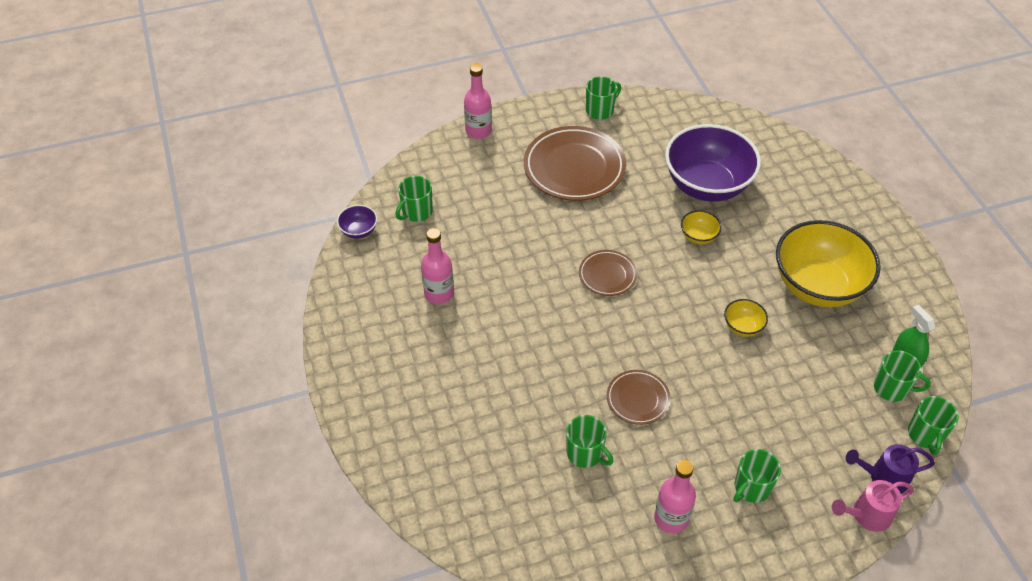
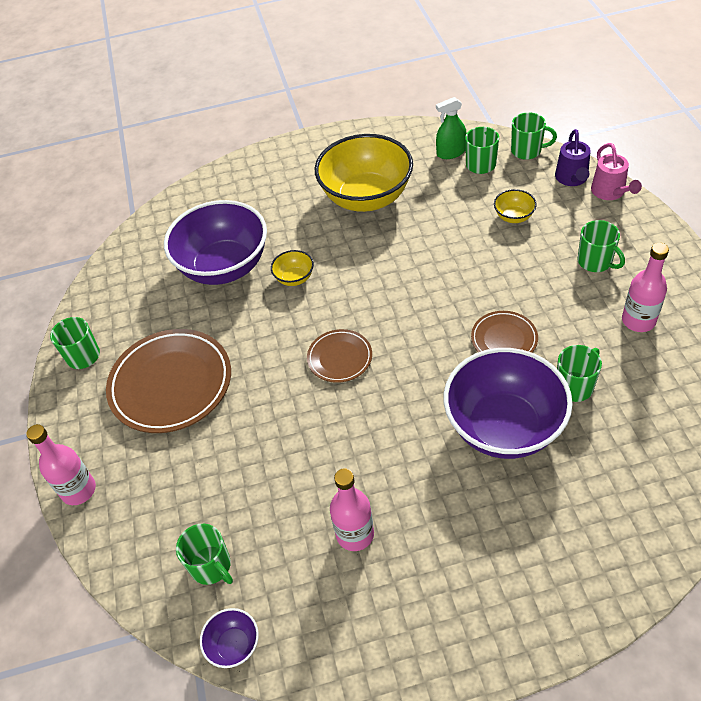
camera: 80 degrees left, 0 degrees up
(538, 394) = (503, 427): none -> purple bowl
(742, 327) = (413, 253): yellow bowl -> yellow bowl (513, 217)

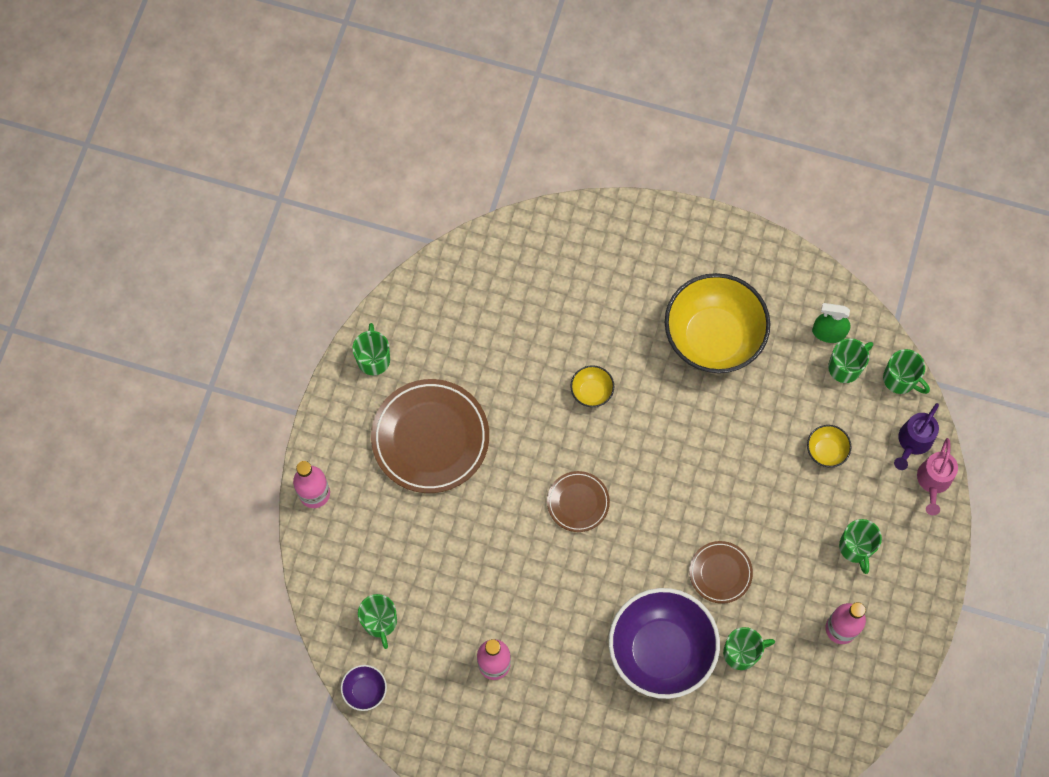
camera: 25 degrees right, 20 degrees up
(224, 267) = (539, 337): purple bowl -> none

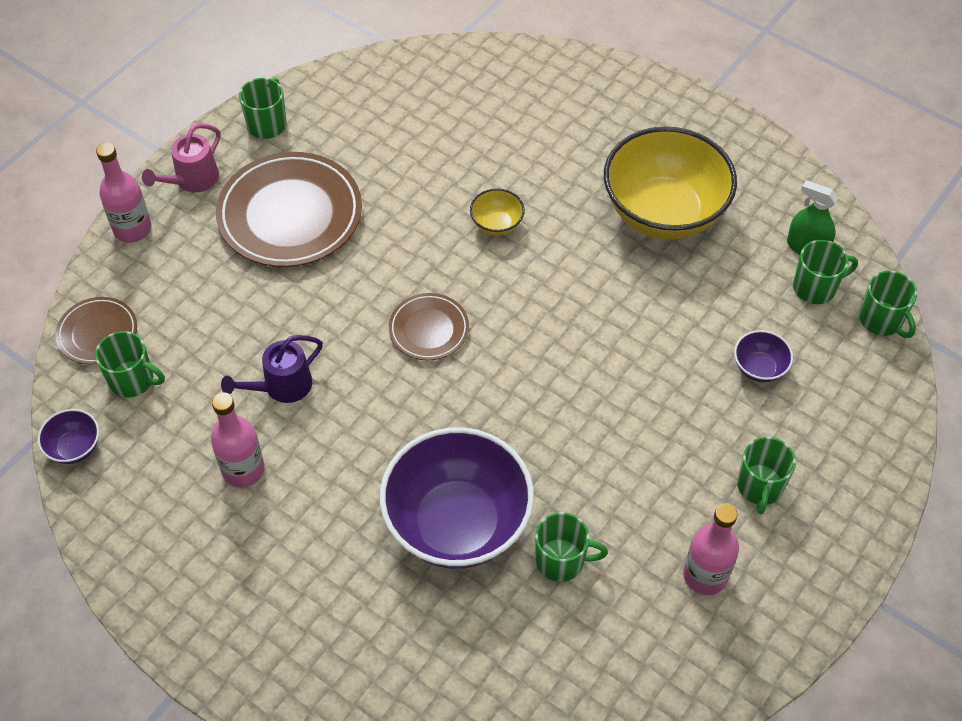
camera: 20 degrees right, 15 degrees down
(380, 622) = (133, 380): green mug -> green mug turned 75 degrees counterclockwise
(720, 573) = (571, 459): brown plate -> brown plate (98, 333)
(826, 451) = (759, 368): yellow bowl -> purple bowl
(912, 442) = (875, 392): purple watering can -> purple watering can (281, 387)
(933, 482) = (888, 444): pink watering can -> pink watering can (192, 180)

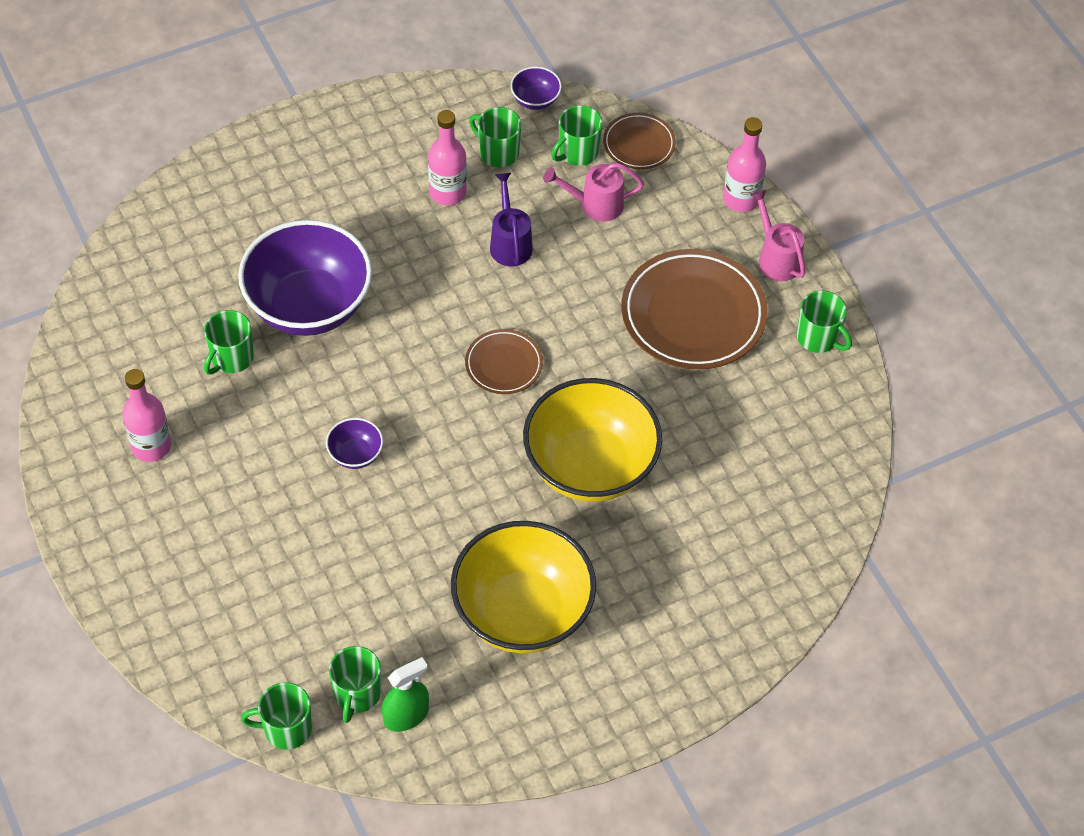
camera: 115 degrees right, 0 degrees up
(196, 338) = (594, 205): none -> pink watering can
(497, 224) = (590, 467): yellow bowl -> yellow bowl, size x2.40
(759, 368) = (304, 594): purple bowl -> purple bowl (355, 454)
(760, 487) = (195, 527): green mug -> green mug (497, 152)

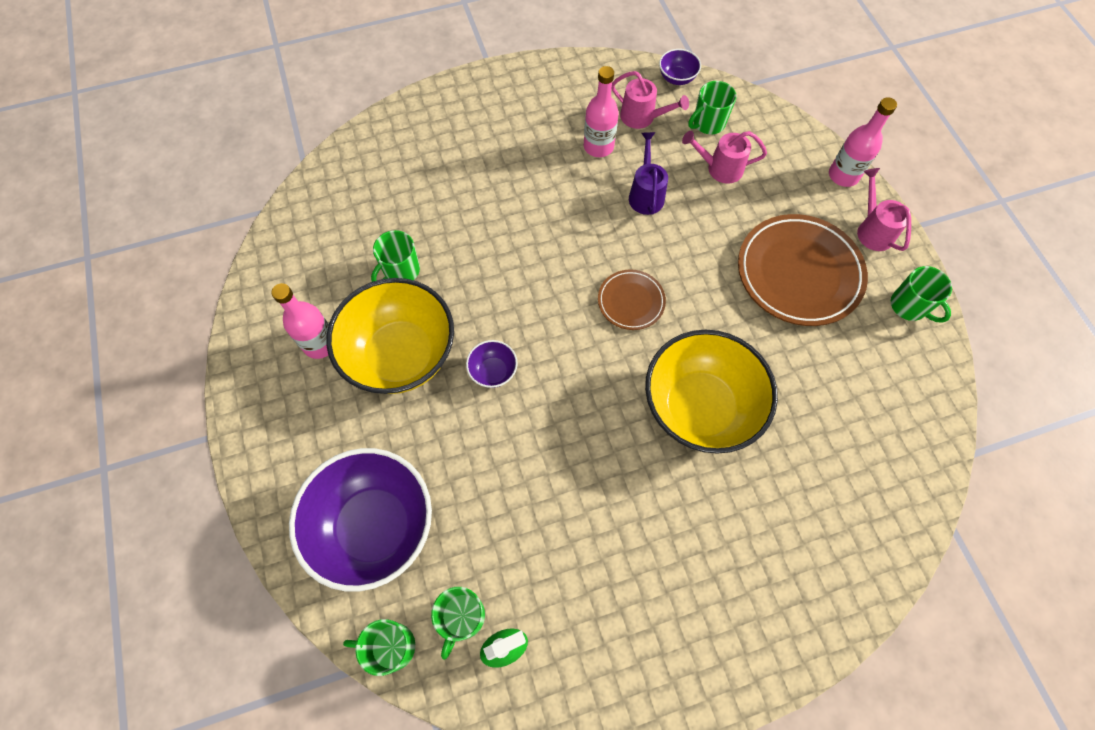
camera: 10 degrees right, 10 degrees up
(309, 306) = (472, 232): purple bowl -> purple bowl (375, 526)
(497, 152) = (642, 117): green mug -> pink watering can
(522, 613) = (626, 549): yellow bowl -> yellow bowl (401, 355)
(639, 144) = (759, 121): brown plate -> none

